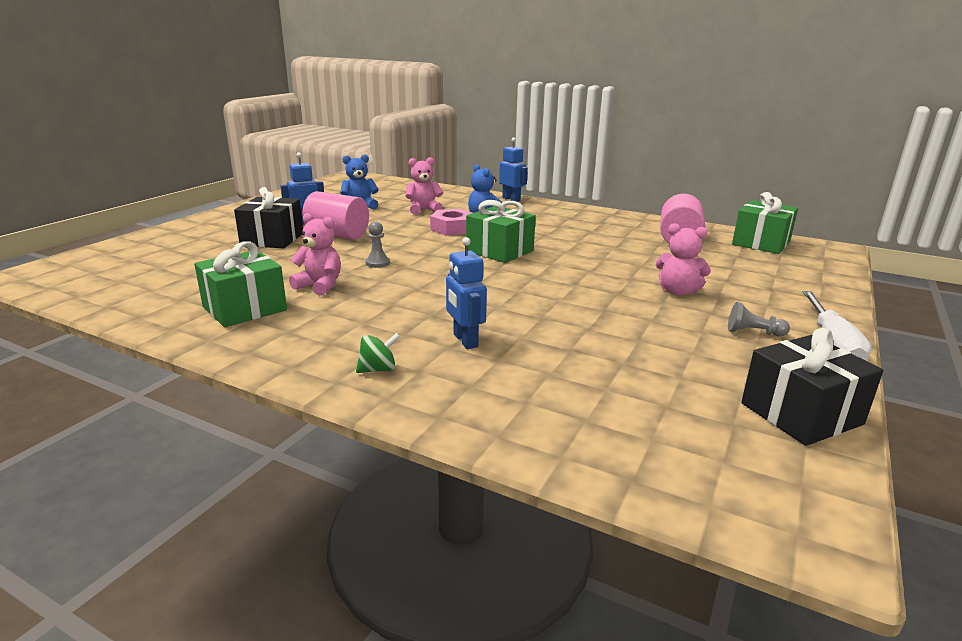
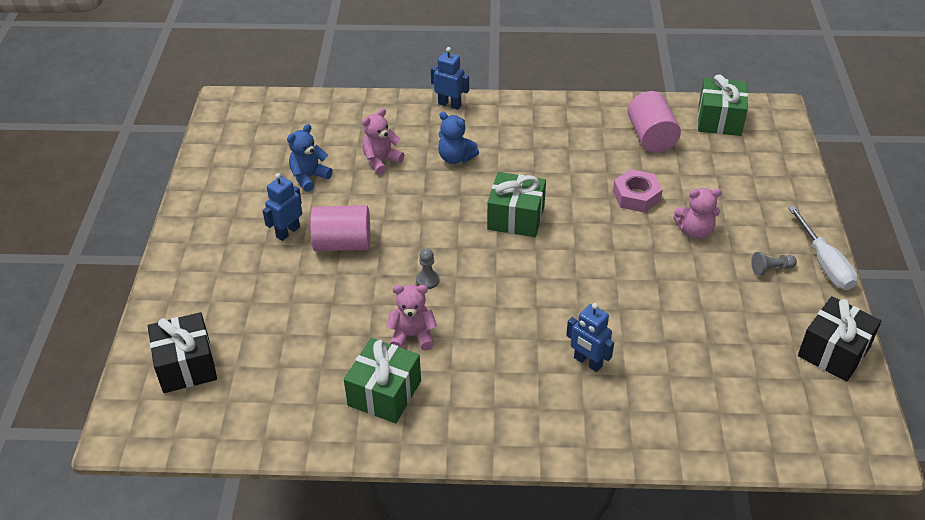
camera: 25 degrees left, 20 degrees up
(272, 239) = (288, 276): black gift -> black gift (186, 365)
(378, 369) = (556, 421): green spinning top -> none
(452, 228) = (441, 190): pink nut -> pink nut (636, 196)

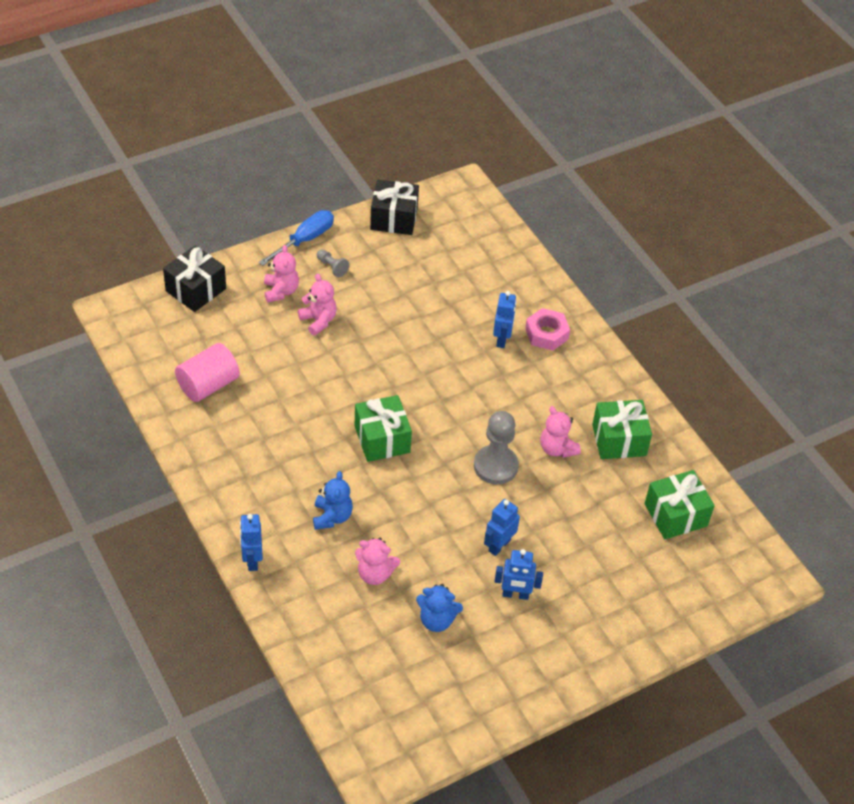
camera: 125 degrees left, 5 degrees up
(186, 365) = (696, 577): black gift -> black gift (196, 290)
(342, 243) = (499, 545): pink cylinder -> blue robot
(427, 280) = (495, 466): grey pawn -> grey pawn, size x2.06
(636, 196) = (299, 369): pink nut -> pink nut (546, 333)
(719, 120) = (151, 345): green gift -> green gift (675, 515)
(751, 219) = (281, 291): none -> pink teddy bear
(824, 263) = (305, 240): white screwdriver -> blue screwdriver

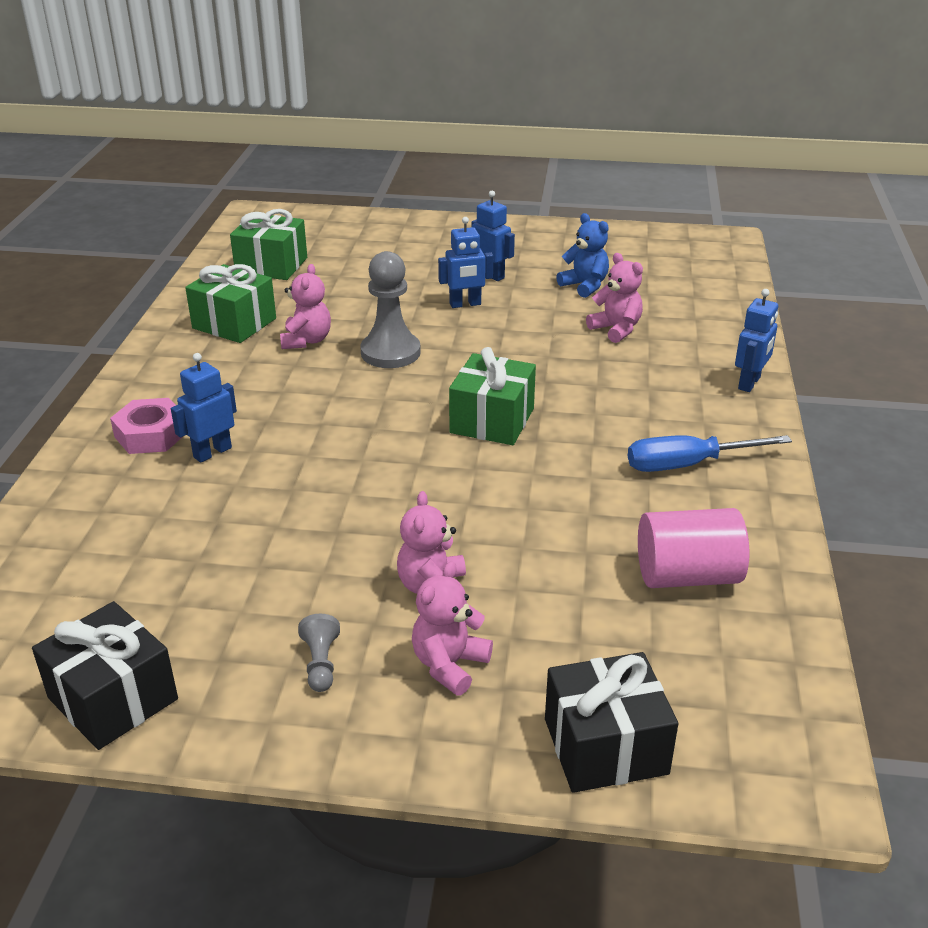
camera: 140 degrees left, 15 degrees down
(305, 240) = (313, 742): blue screwdriver -> blue screwdriver (687, 465)
(332, 517) = (623, 382): blue teddy bear -> none

